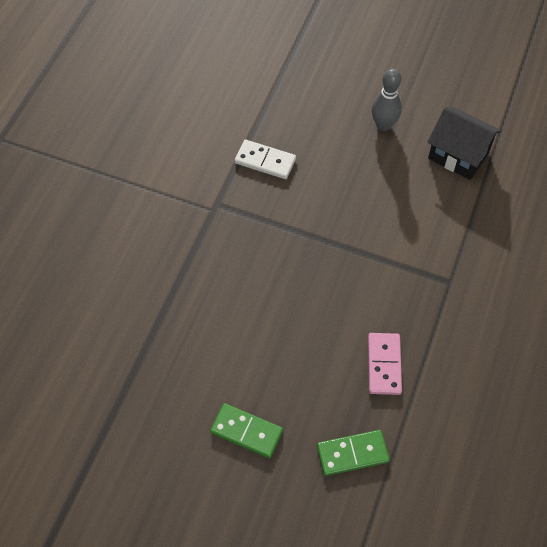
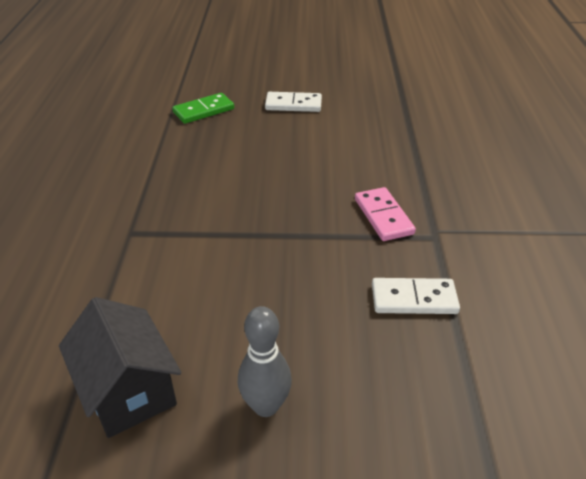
camera: 160 degrees right, 20 degrees down
(246, 432) = (293, 104): green domino -> white domino
(384, 365) = (190, 159): pink domino -> pink domino (383, 216)
(458, 155) = (129, 390): black house -> black house turned 45 degrees clockwise

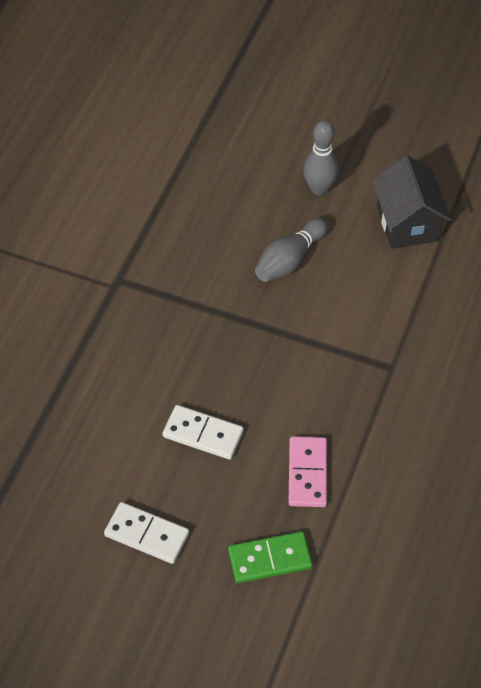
camera: 160 degrees left, 15 degrees up
(268, 302) = (289, 260): none -> grey bowling pin
(383, 216) = (149, 315): pink domino -> pink domino (307, 473)
(414, 299) = (177, 230): white domino -> white domino (203, 434)

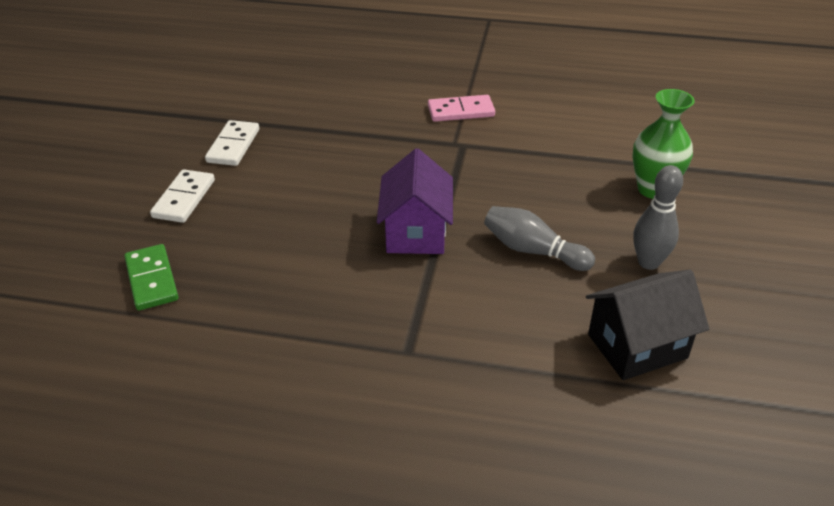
camera: 80 degrees right, 15 degrees down
(203, 434) = (295, 218): white domino -> white domino (233, 146)
(227, 156) = (653, 189): none -> green vase
(246, 339) = (416, 232): none -> purple house
(307, 473) = (254, 296): pink domino -> pink domino (461, 111)

